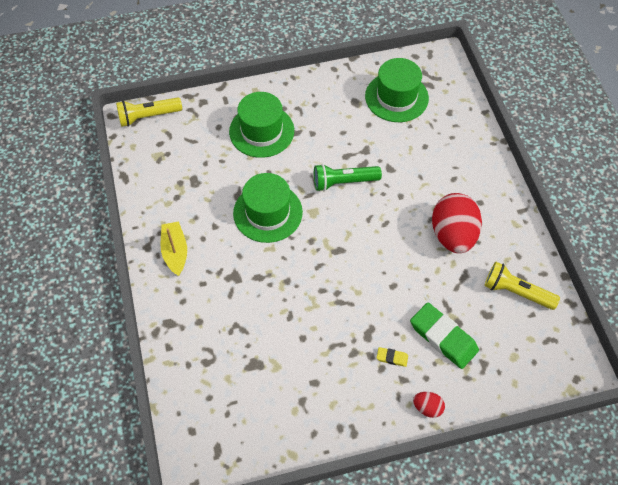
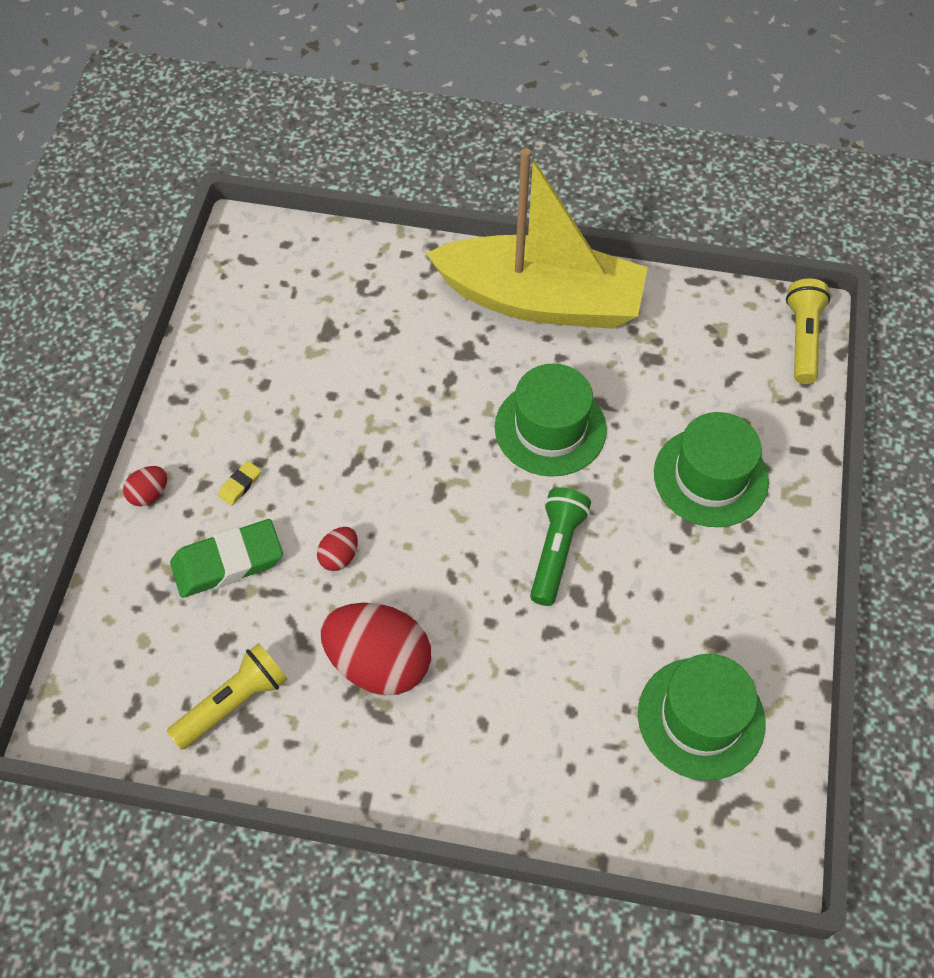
camera: 115 degrees right, 0 degrees up
(175, 252) = (540, 300): yellow boat -> yellow boat, size x2.40
(406, 281) = (339, 556): none -> red egg

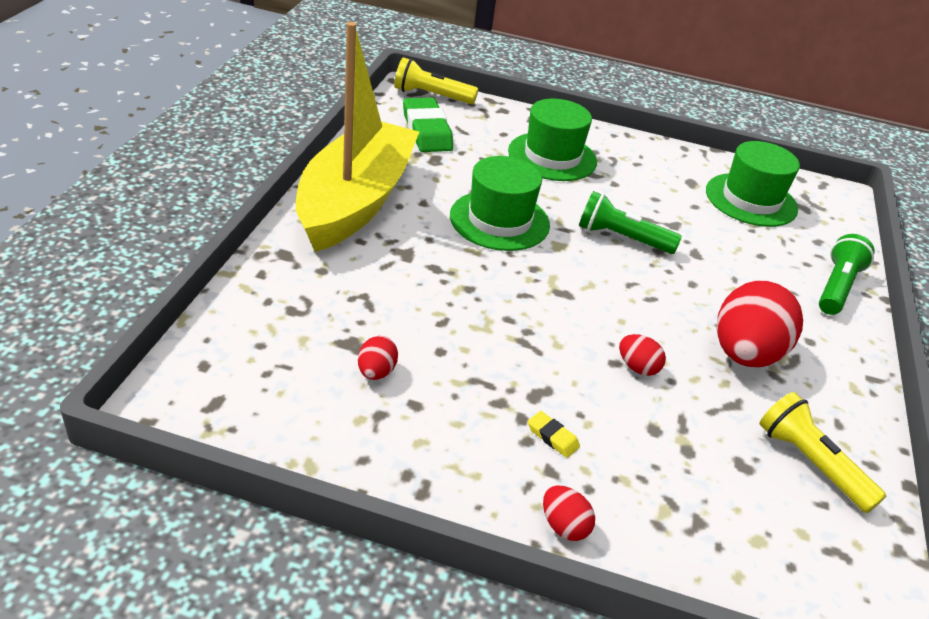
camera: 90 degrees left, 20 degrees down
(228, 562) = (651, 455): green eraser -> green eraser (427, 131)
(297, 353) = (376, 372): none -> red egg
(528, 796) = (836, 287): none -> green flashlight

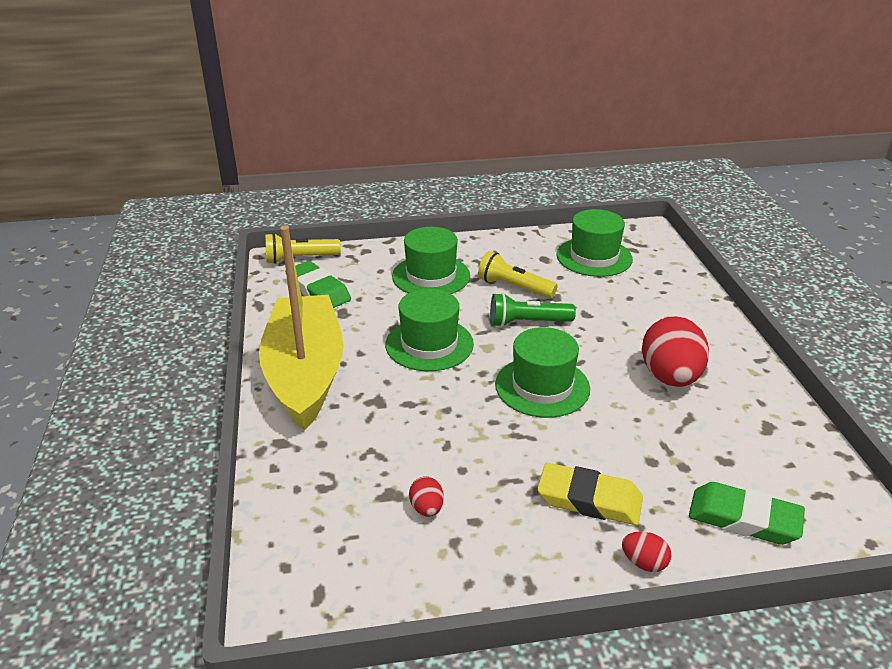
camera: 20 degrees left, 5 degrees down
(552, 437) = (589, 500): yellow eraser -> yellow eraser, size x2.27
(588, 306) = (542, 386): none -> green hat
(637, 367) = (608, 419): red egg -> none
(717, 535) = (743, 519): none -> green eraser
(811, 463) = (764, 439): yellow flashlight -> yellow flashlight (514, 287)
(836, 287) = (693, 302): green flashlight -> none

